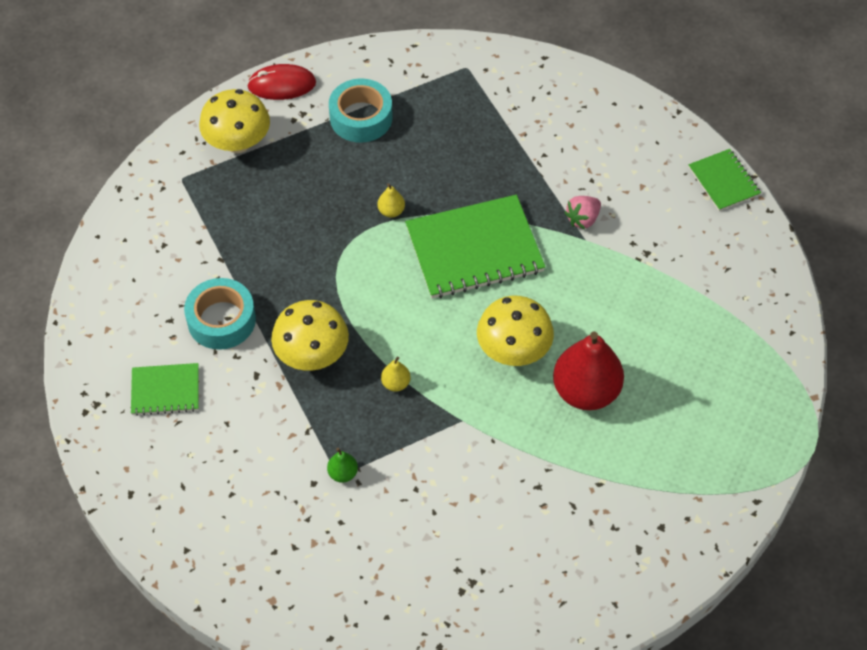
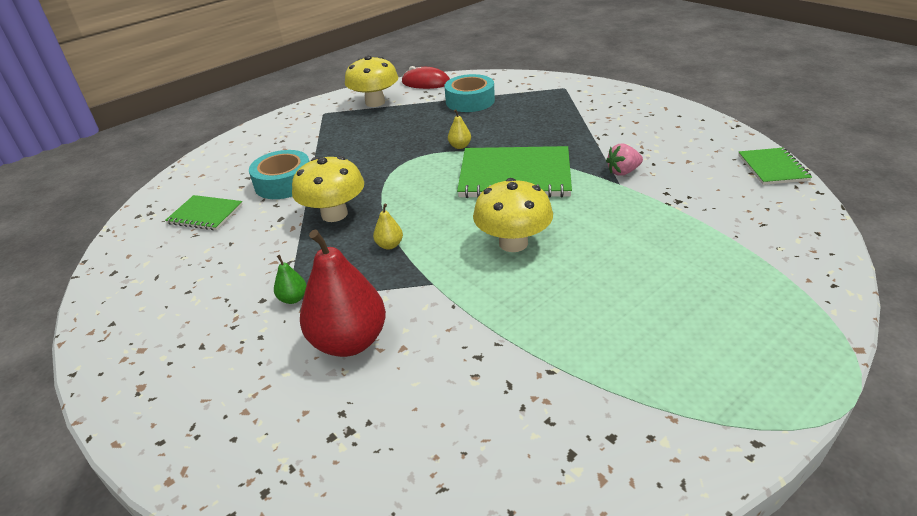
camera: 25 degrees right, 20 degrees down
(585, 391) = (571, 287): red pear -> red pear (349, 341)

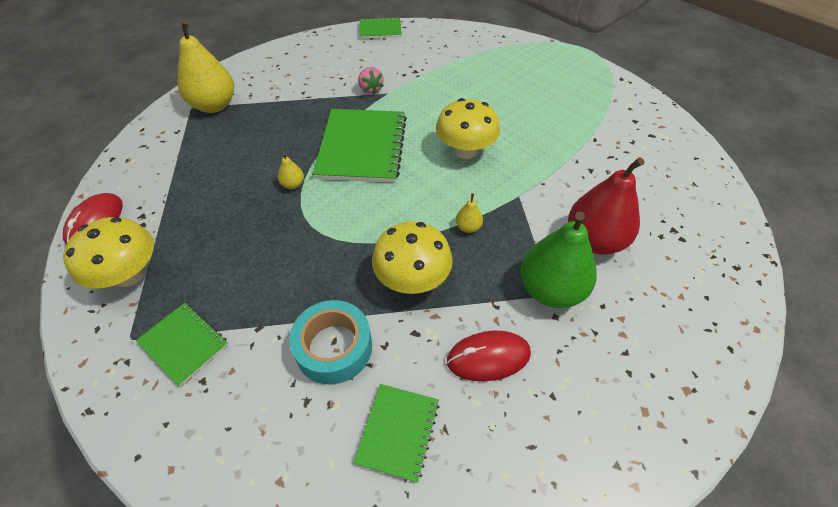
camera: 95 degrees left, 15 degrees up
(240, 256) = (488, 357): none -> red mouse
(293, 298) = (550, 290): green pear -> green pear, size x2.35
(312, 130) = (184, 344): none -> green notebook
(470, 101) = (182, 178): turquoise tape -> none
(570, 96) = (214, 105): none -> yellow pear

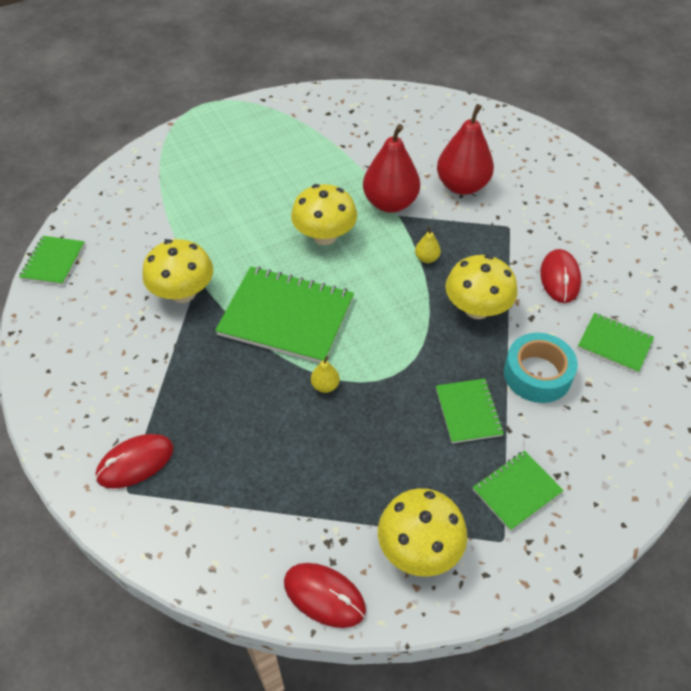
camera: 75 degrees left, 0 degrees up
(214, 105) = (135, 462): yellow pear -> red mouse
(276, 290) = (468, 412): none -> green notebook
(370, 89) = (183, 293): pink strawberry -> yellow mushroom
(532, 187) = (390, 203): none -> red pear
(550, 290) = (505, 226): green pear -> none

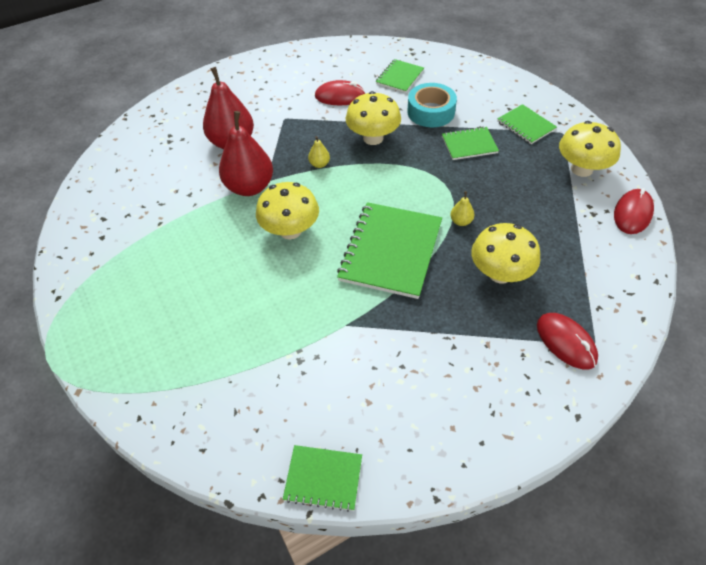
camera: 90 degrees left, 0 degrees up
(183, 293) = (366, 335): yellow mushroom -> yellow mushroom (500, 273)

